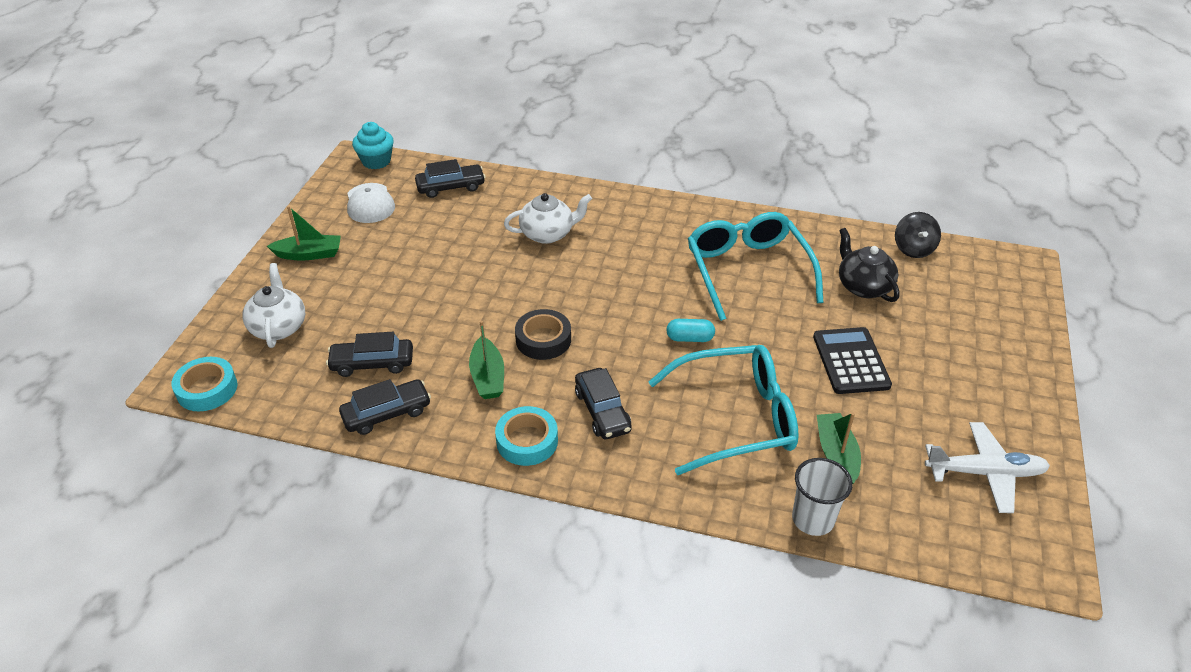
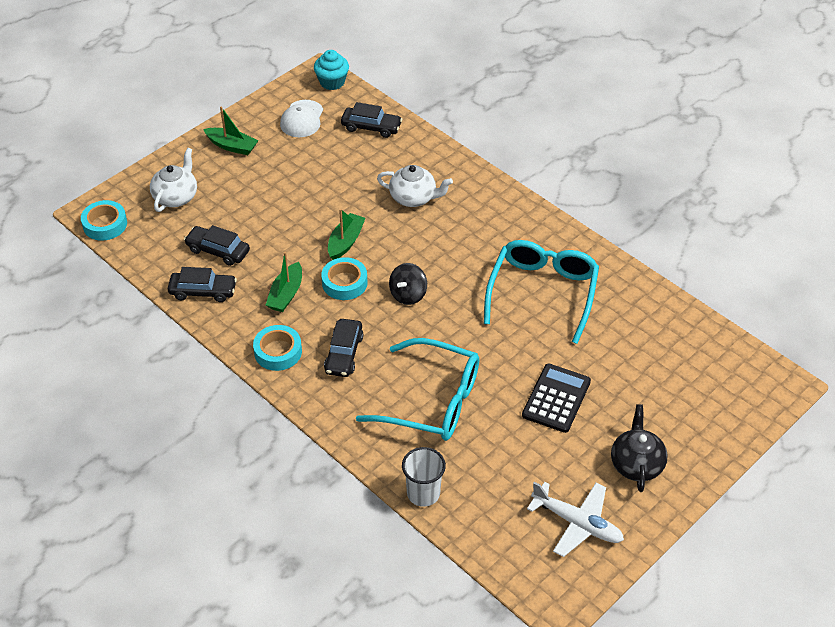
camera: 30 degrees right, 5 degrees up
(543, 340) = (344, 283): black tape -> turquoise tape
(690, 338) = (450, 327): turquoise capsule -> none
(836, 455) = (480, 459): green boat -> green boat (345, 242)
(863, 286) = (624, 345): black teapot -> black teapot (636, 464)
(913, 249) = (699, 331): black spinning top -> black spinning top (408, 294)

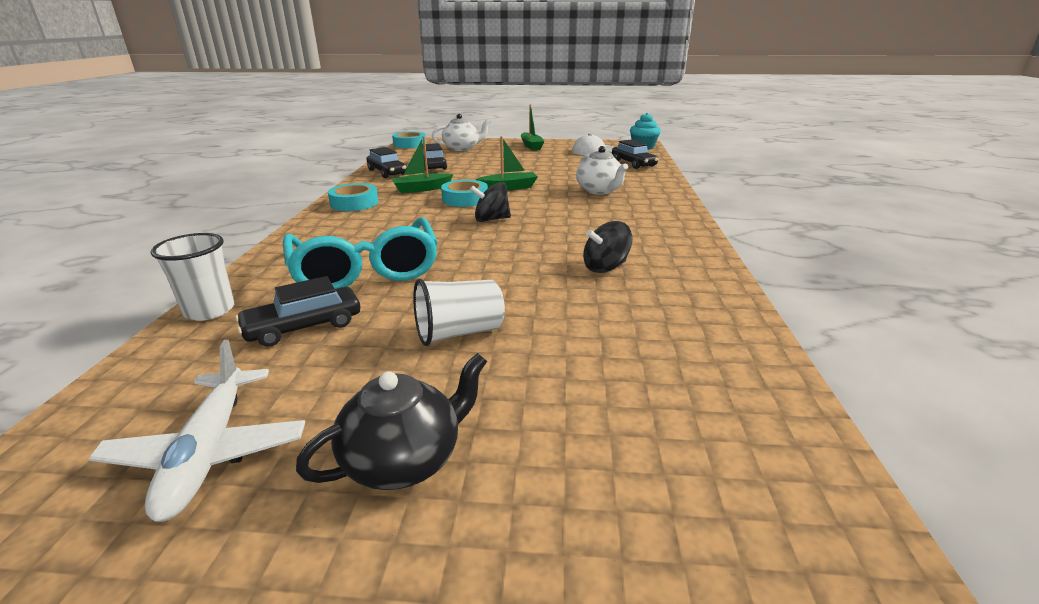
camera: 50 degrees right, 20 degrees down
(344, 354) = (382, 221): black car -> black car (304, 326)
(542, 293) = (605, 267): turquoise glasses -> black spinning top
(556, 398) = (459, 333): black calculator -> white cup

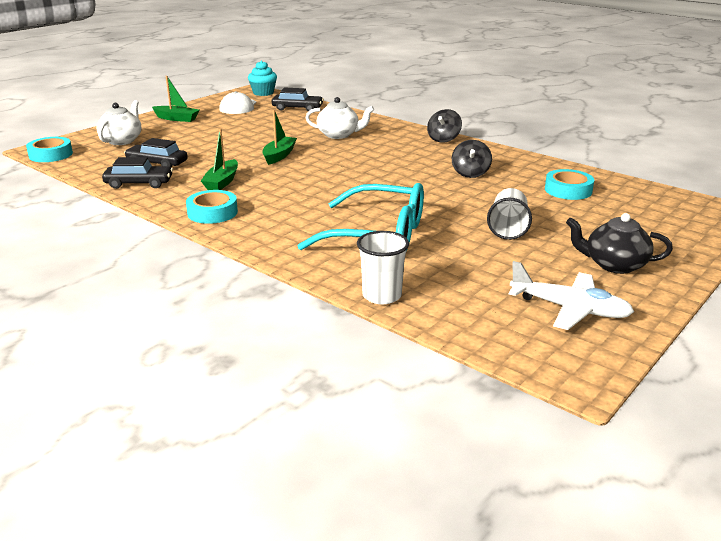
camera: 55 degrees left, 0 degrees up
(304, 326) = (448, 268): black car -> none
(404, 459) = (614, 265): black teapot -> black teapot turned 75 degrees counterclockwise
(465, 199) = (279, 175): turquoise tape -> turquoise tape (568, 190)
(491, 219) = (342, 178): black spinning top -> black spinning top (443, 139)

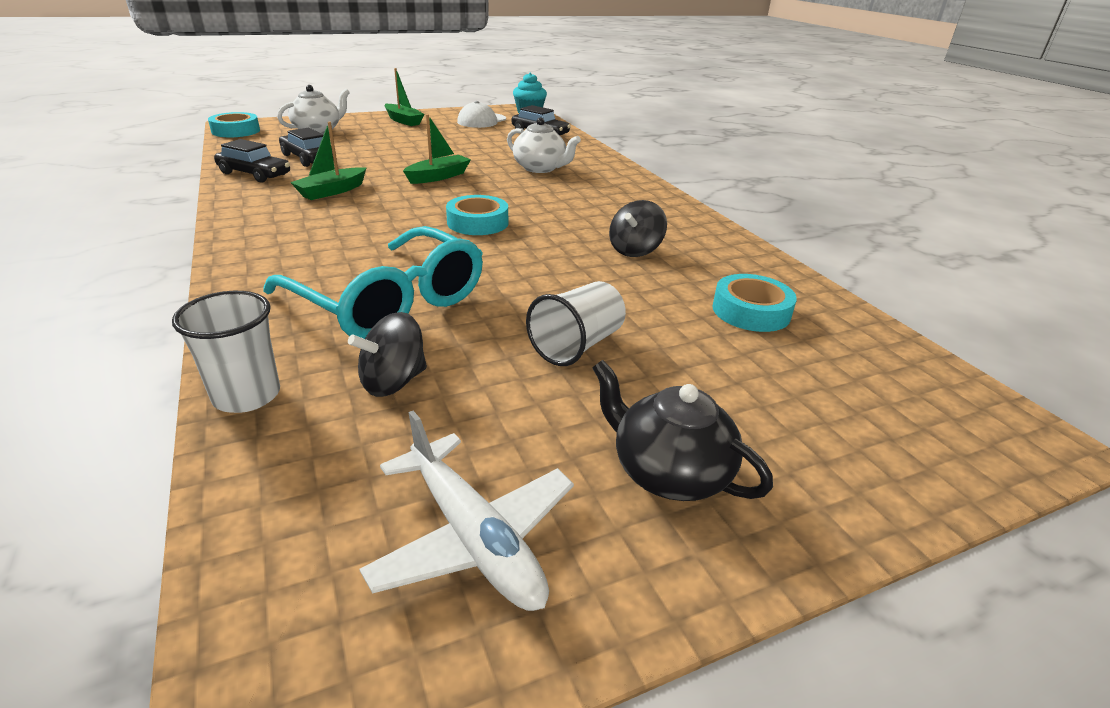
camera: 25 degrees right, 5 degrees up
(212, 213) = (262, 222): turquoise tape -> turquoise tape (477, 223)
(443, 139) = (661, 199): black spinning top -> black spinning top (393, 382)

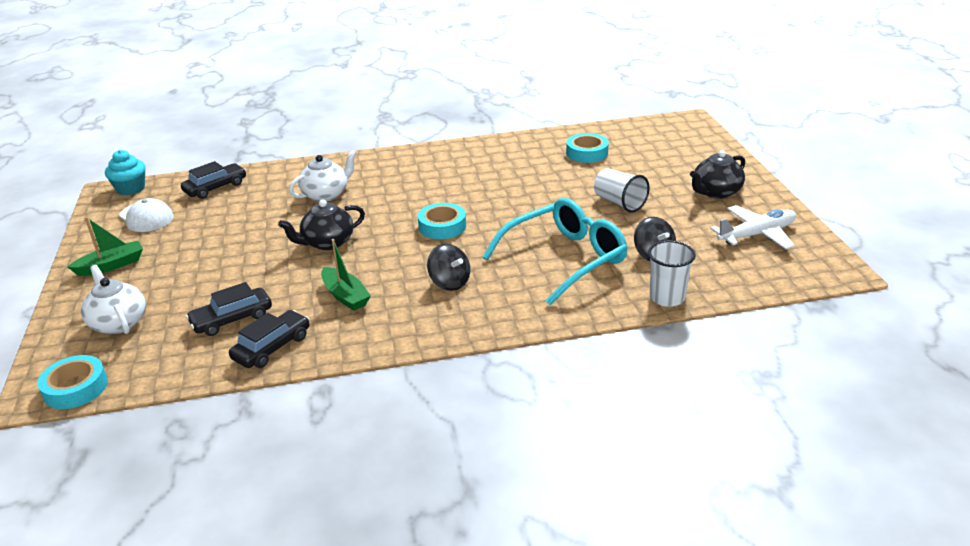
camera: 75 degrees left, 0 degrees up
(438, 177) = (327, 243): green boat -> black teapot
(635, 250) = (504, 174): black spinning top -> black spinning top (449, 282)

